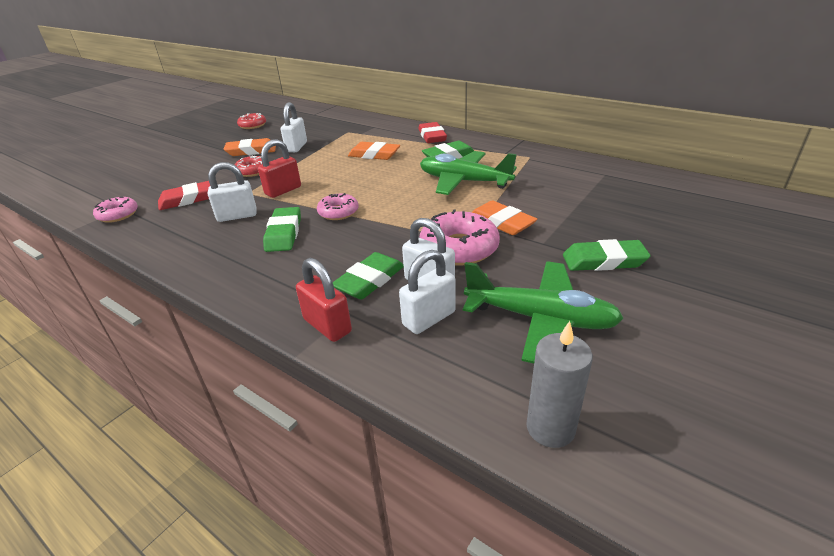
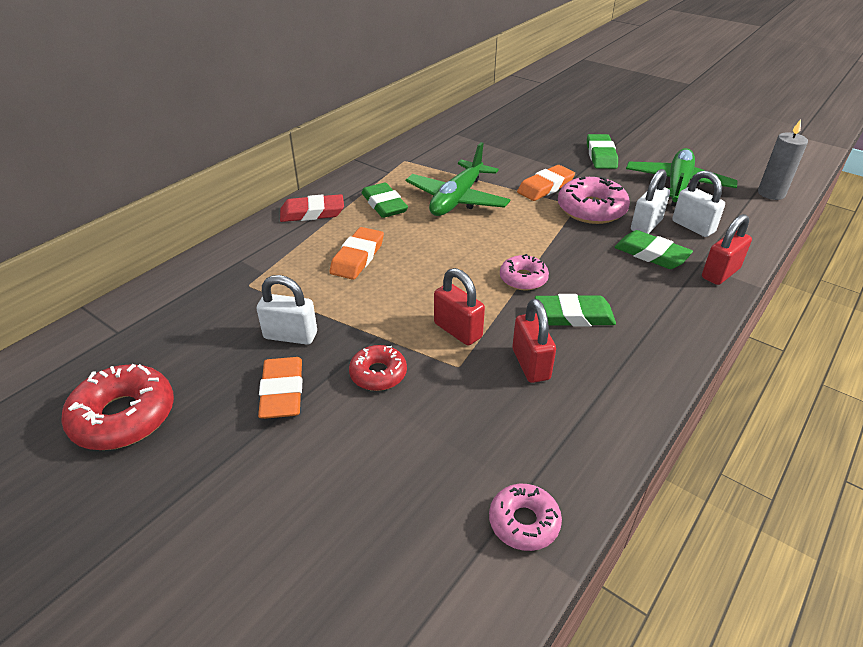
camera: 90 degrees left, 5 degrees up
(189, 199) = (472, 433): red eraser -> none
(237, 216) = (530, 364): white padlock -> red padlock
(252, 125) = (124, 416): red donut -> red donut, size x1.66

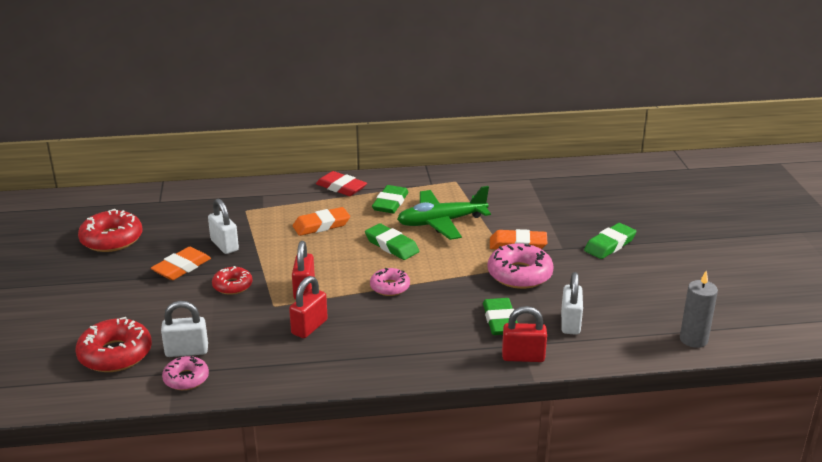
camera: 45 degrees right, 10 degrees down
(389, 565) = (115, 354): none -> red donut
(573, 315) = (379, 321): green eraser -> green eraser (391, 245)
(646, 225) = (537, 304): white padlock -> white padlock (187, 351)
(677, 185) = (624, 294): green plane -> none

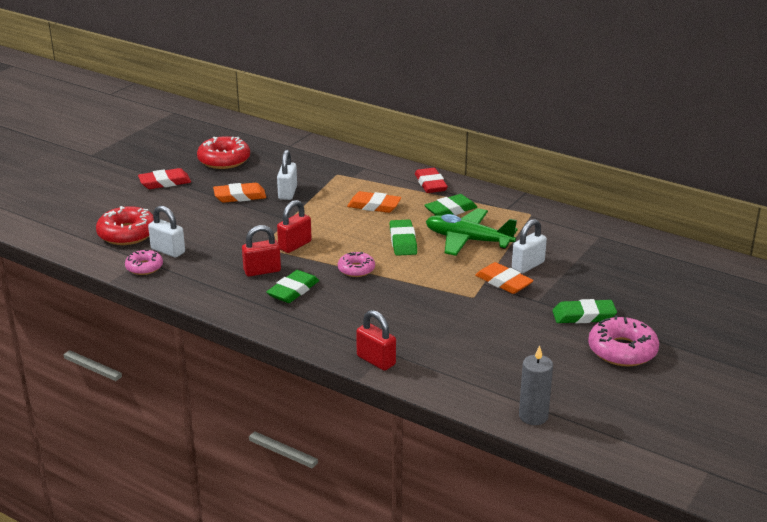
camera: 40 degrees right, 0 degrees up
(79, 286) = (165, 182): none -> red eraser
(232, 285) = (254, 222): red donut -> none
(500, 320) = (399, 329): green eraser -> green eraser (293, 290)
(519, 274) = (468, 304): pink donut -> pink donut (622, 350)
(570, 323) = (450, 356): white padlock -> white padlock (528, 265)

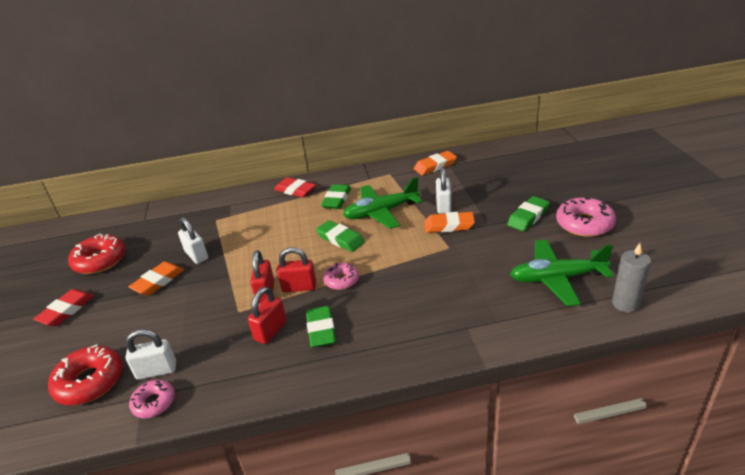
camera: 40 degrees left, 5 degrees up
(374, 206) = (279, 226): orange eraser -> orange eraser (435, 166)
(376, 360) = (471, 341): red padlock -> red padlock (299, 287)
(515, 368) = (557, 278): none -> green plane

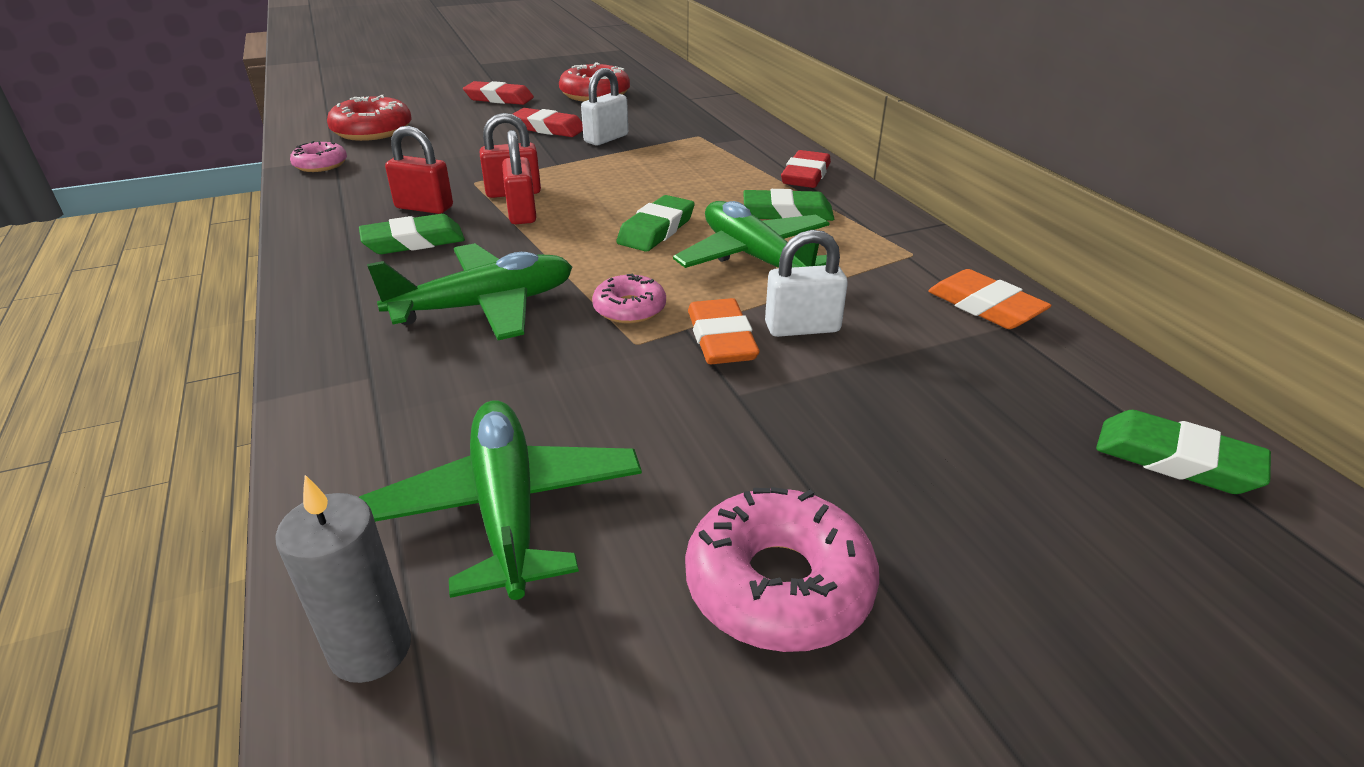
camera: 75 degrees right, 0 degrees up
(157, 370) = (374, 157): white padlock -> none
(158, 281) = (548, 128): orange eraser -> red eraser
(341, 280) = (535, 243): pink donut -> pink donut (629, 308)
(407, 294) = (485, 306): none -> green plane
(528, 217) = (789, 462): green eraser -> green eraser (1176, 460)

